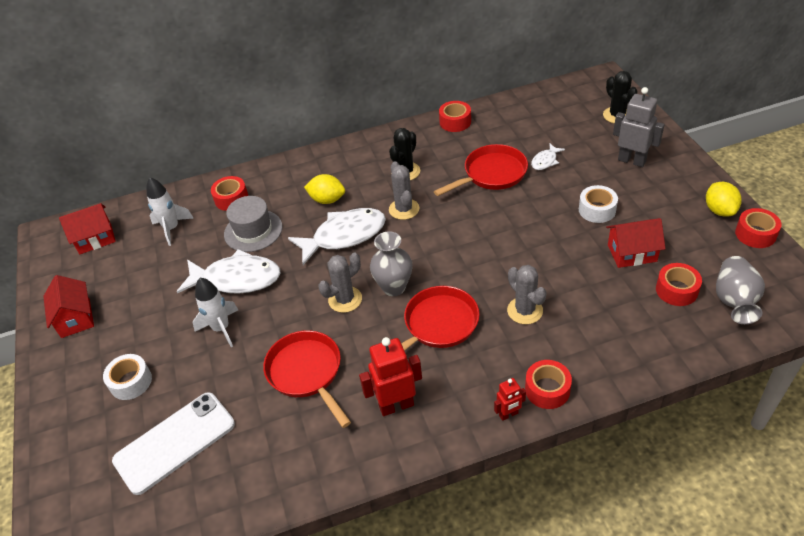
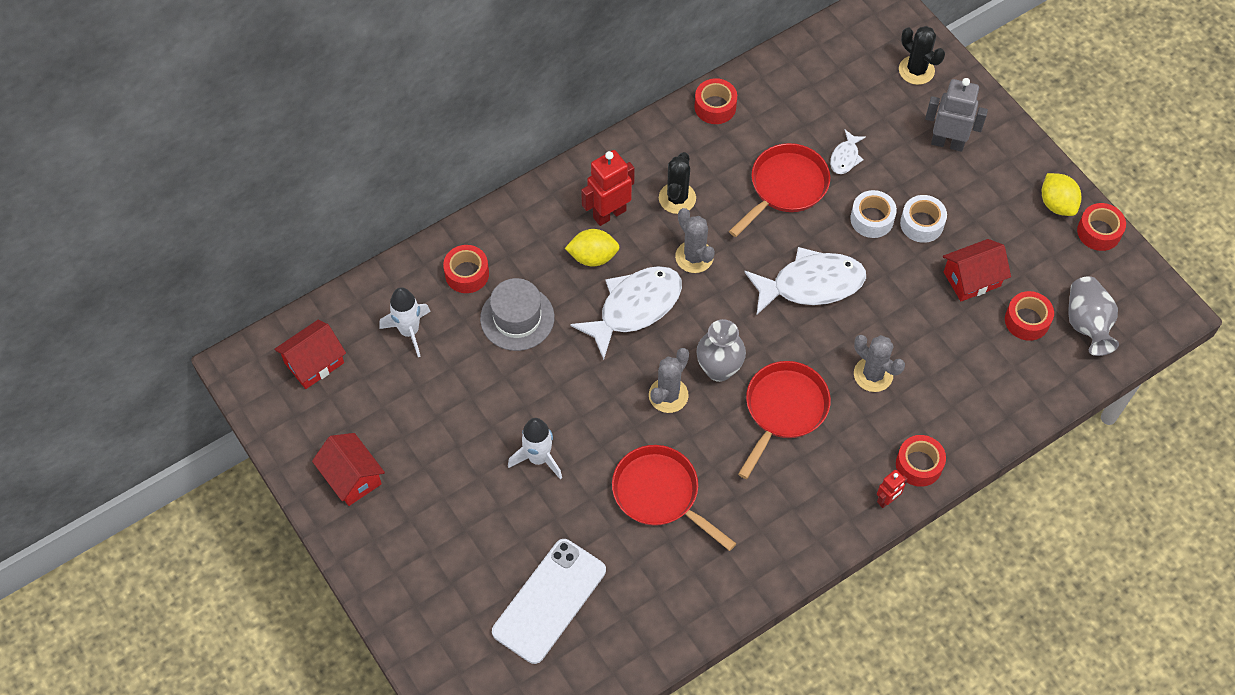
camera: 20 degrees left, 15 degrees up
(131, 382) = (464, 543): white tape -> white tape (872, 219)
(237, 279) = (527, 390): white fish -> white fish (811, 284)
(396, 405) = (769, 513): red robot -> red robot (609, 214)

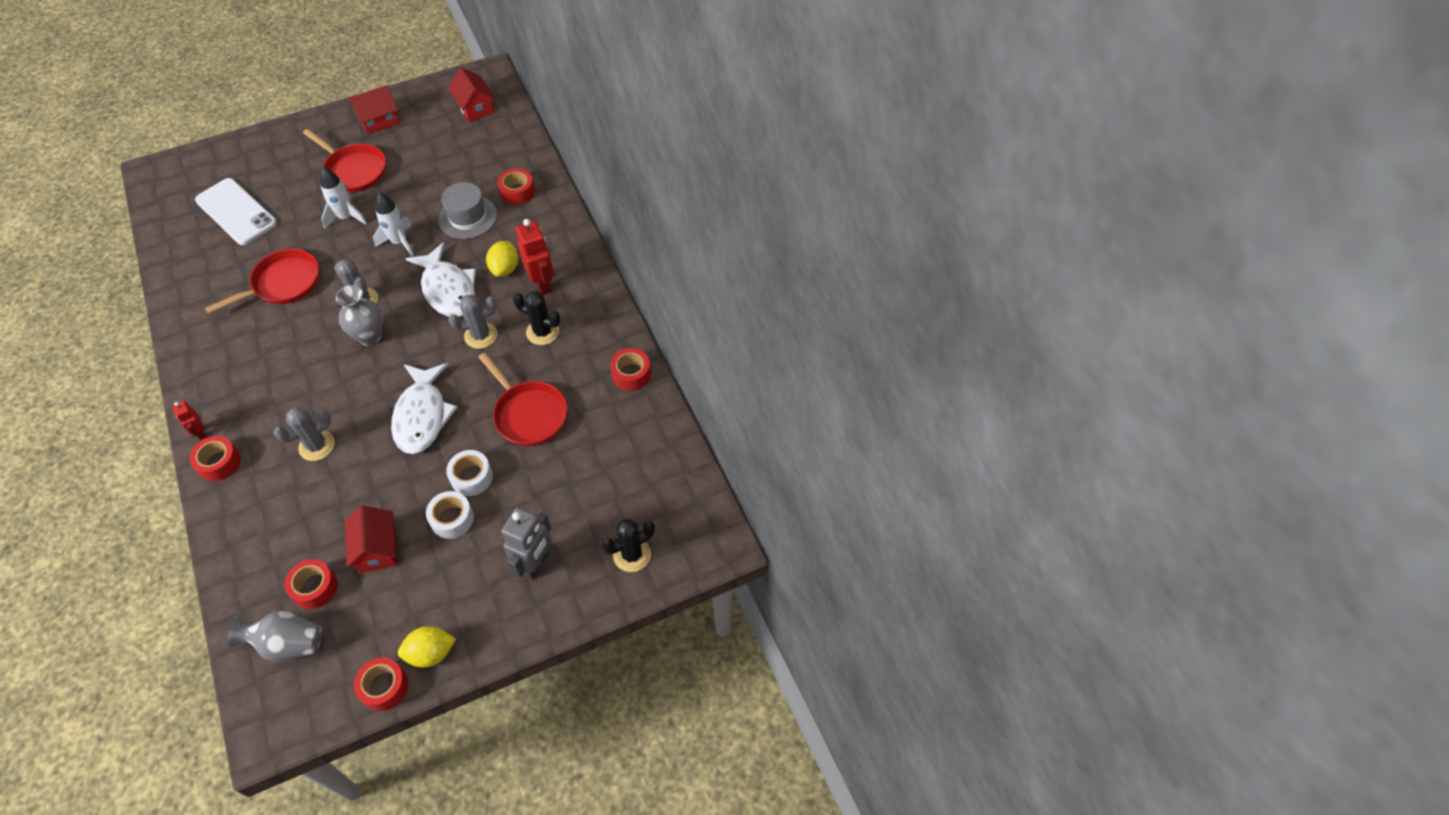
camera: 100 degrees right, 5 degrees down
(409, 331) = (480, 157): white rocket -> white rocket (399, 242)
(784, 410) = (314, 374): red pan -> red pan (354, 170)
(845, 157) = (546, 469): white fish -> none

